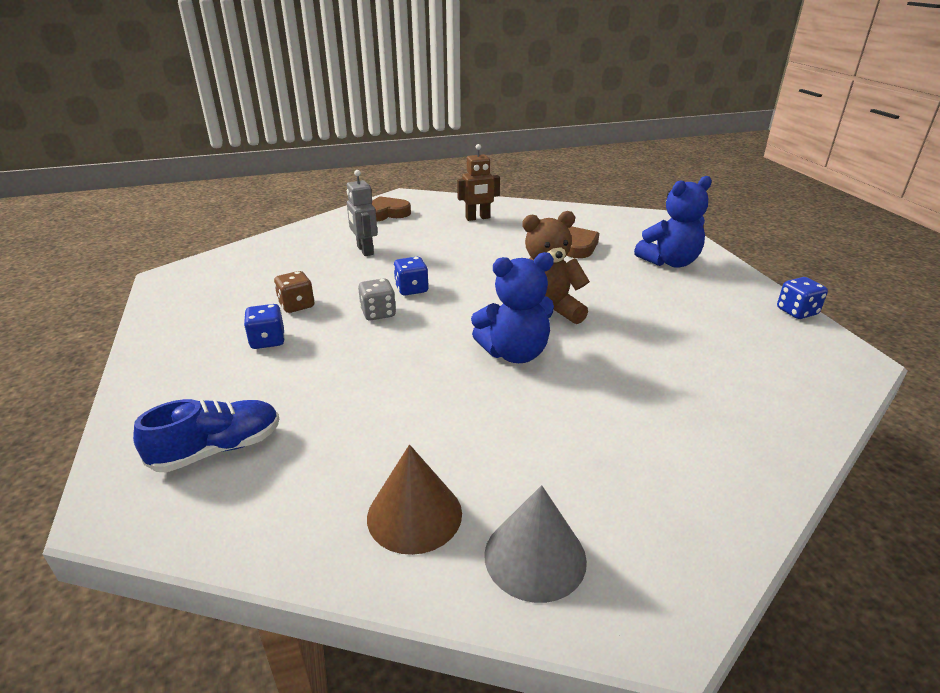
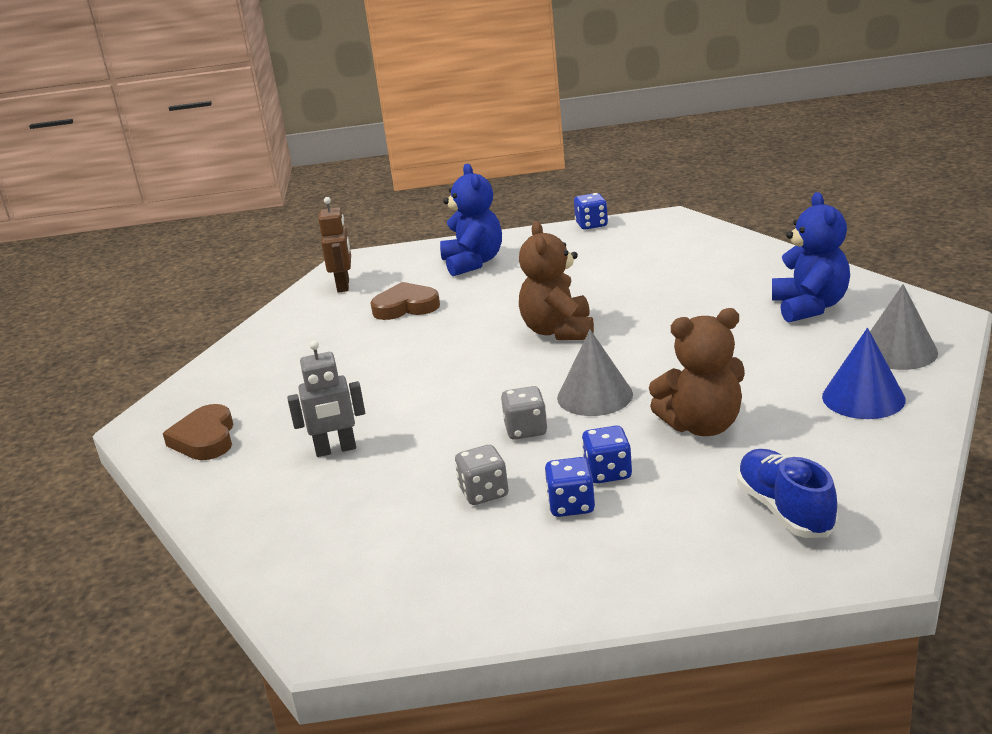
camera: 75 degrees left, 5 degrees down
(296, 305) = (484, 493): brown dice -> grey dice
(370, 398) = (702, 426): none -> brown teddy bear
(411, 289) = (472, 409): blue dice -> blue dice (608, 472)
(414, 514) = (863, 398): brown cone -> blue cone
(429, 339) = (595, 396): none -> grey cone
(478, 218) = (279, 364): brown robot -> brown robot (343, 285)
(514, 353) = (632, 350): blue teddy bear -> blue teddy bear (809, 307)

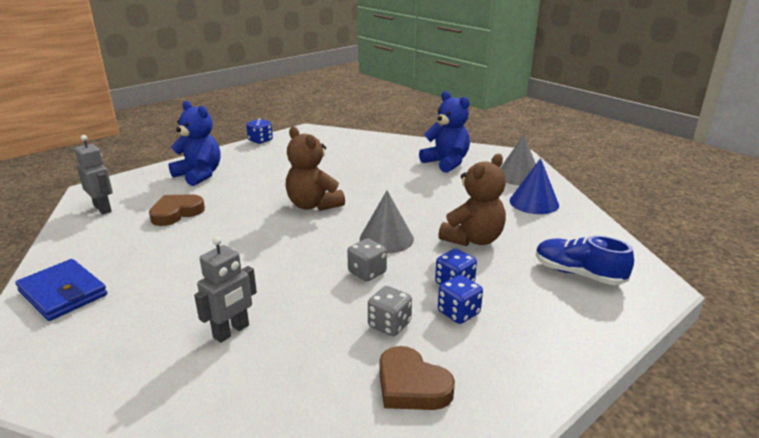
camera: 40 degrees left, 0 degrees up
(205, 439) = (85, 362): brown heart -> brown heart (411, 385)
(239, 369) = (63, 293): none -> blue wallet
(343, 285) = (103, 208): brown robot -> grey robot

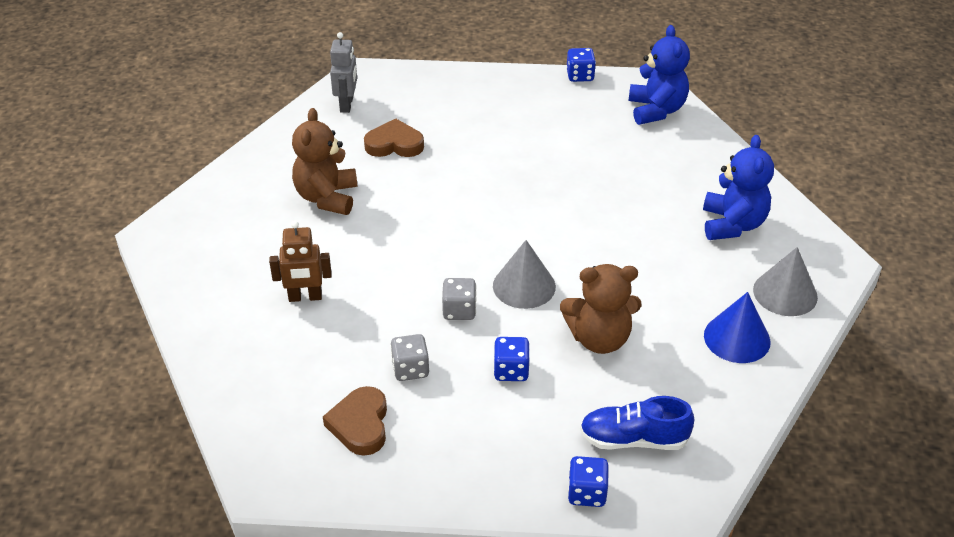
camera: 45 degrees right, 15 degrees up
(63, 293) = (242, 187): blue wallet -> none
(199, 175) = (464, 101): blue teddy bear -> blue teddy bear (656, 110)
(231, 331) = (305, 297): grey robot -> brown robot
(313, 205) = (515, 204): brown teddy bear -> brown teddy bear (327, 197)
(458, 313) = (473, 397): blue dice -> blue dice (586, 493)
(578, 274) = (633, 439): blue shoe -> blue shoe turned 75 degrees counterclockwise

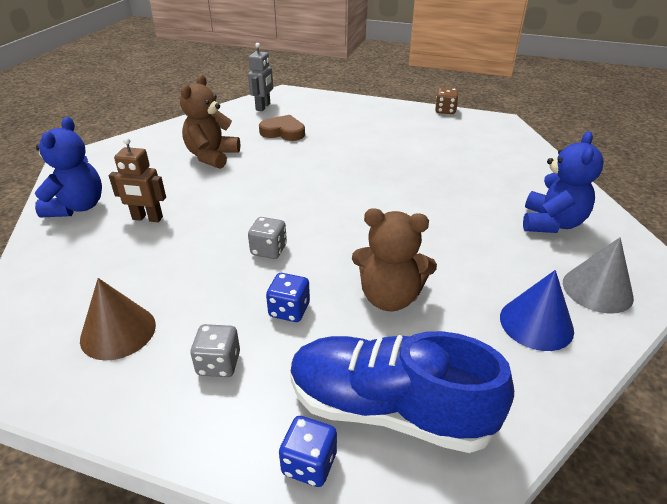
camera: 15 degrees right, 5 degrees down
(360, 424) = (118, 332): brown heart -> brown cone
(410, 369) = (196, 291): grey dice -> grey dice (218, 364)
(524, 286) = (337, 240): grey cone -> none
(580, 76) = (445, 111): blue dice -> brown dice
(633, 439) = (388, 409): blue shoe -> blue shoe, size x1.64
(656, 110) = (501, 137): blue teddy bear -> blue teddy bear (77, 207)

